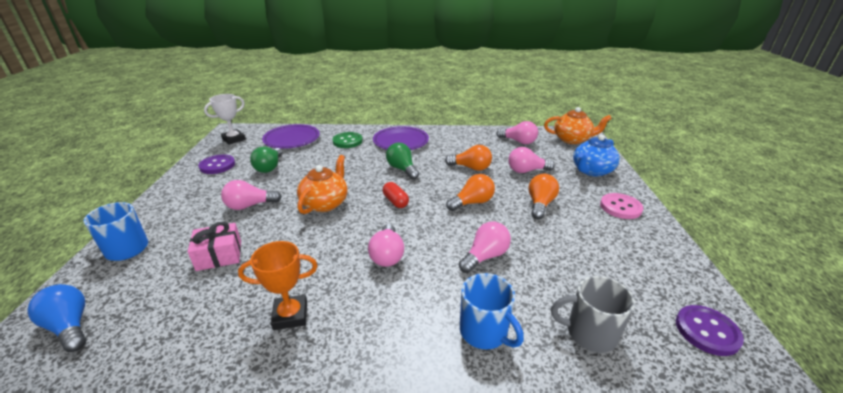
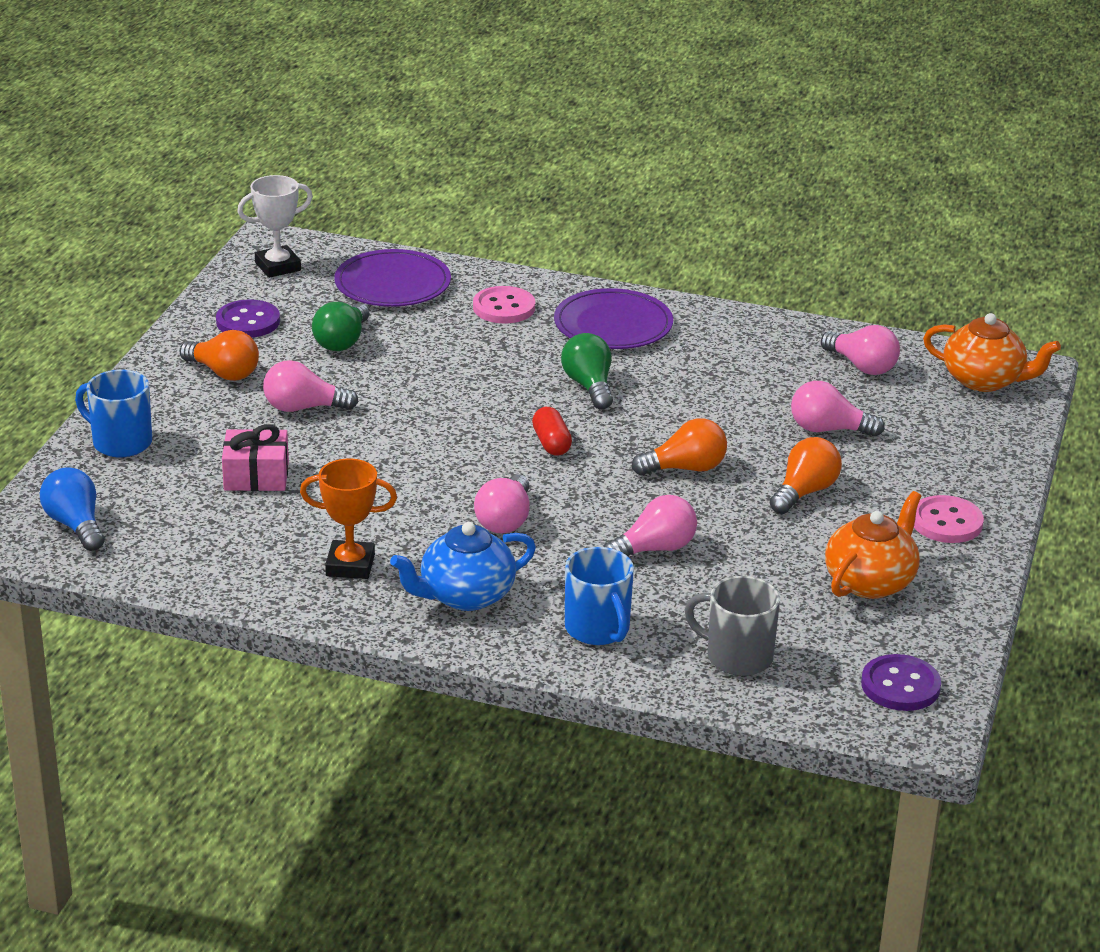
camera: 15 degrees right, 0 degrees up
(325, 203) = (430, 426): orange teapot -> orange teapot (870, 582)
(347, 141) = (504, 307): green button -> pink button
(471, 168) = (723, 405): orange light bulb -> orange light bulb (223, 373)
(591, 171) = (959, 451): blue teapot -> blue teapot (465, 596)

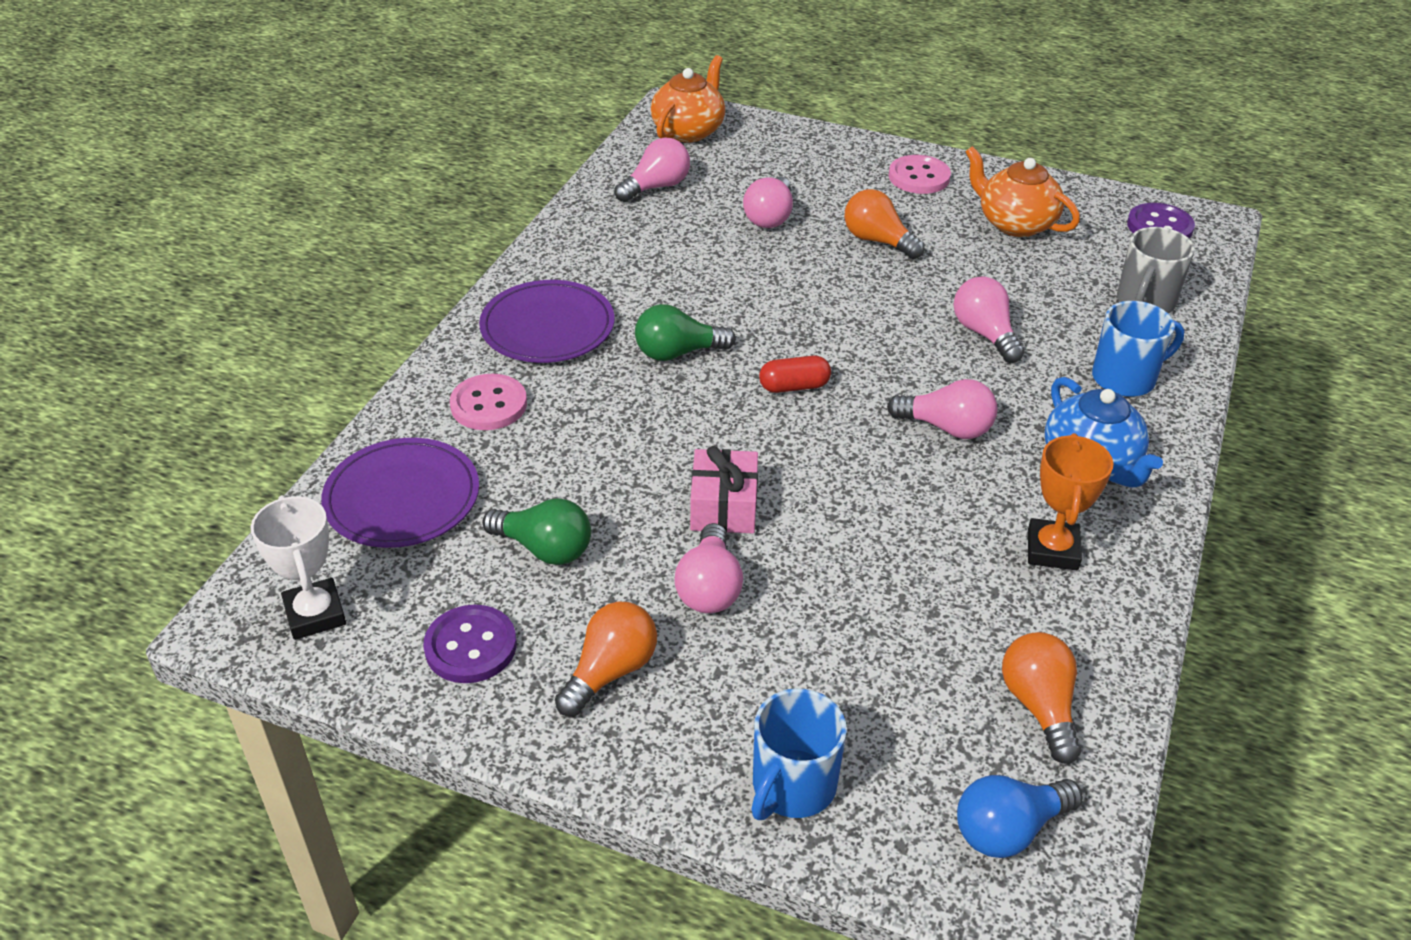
camera: 85 degrees left, 10 degrees up
(256, 476) = (872, 634): pink gift -> pink gift (724, 507)
(685, 468) = (840, 304): orange light bulb -> orange light bulb (1039, 706)

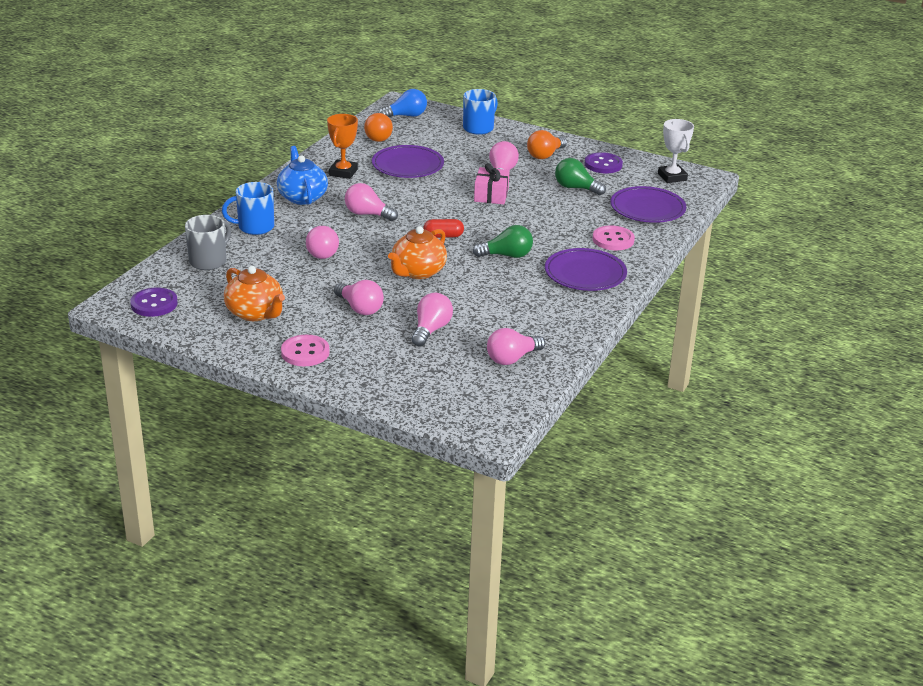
camera: 175 degrees left, 10 degrees down
(689, 131) = (480, 407): orange teapot -> orange teapot (417, 272)
(878, 241) = (360, 308): orange light bulb -> pink light bulb
(925, 592) = (407, 165): none -> purple plate

